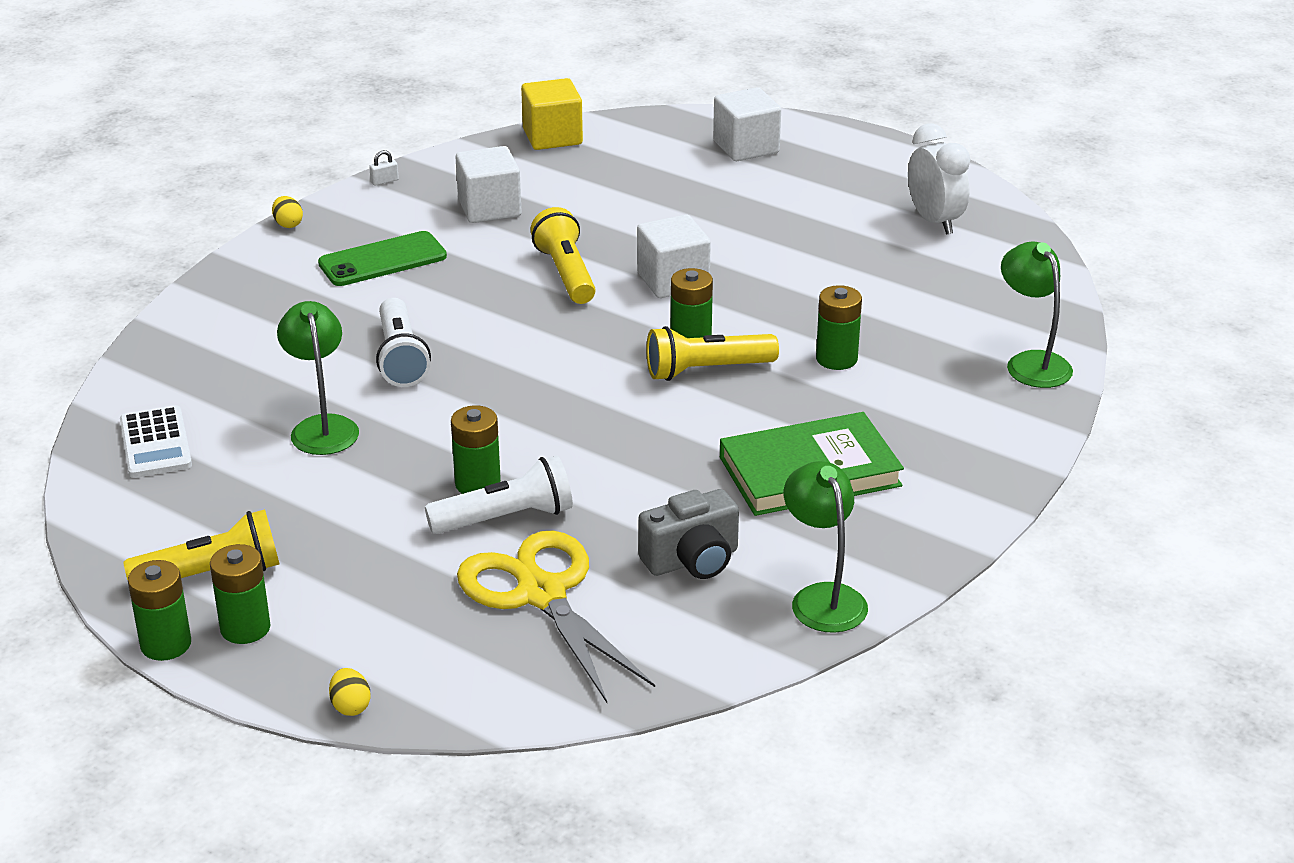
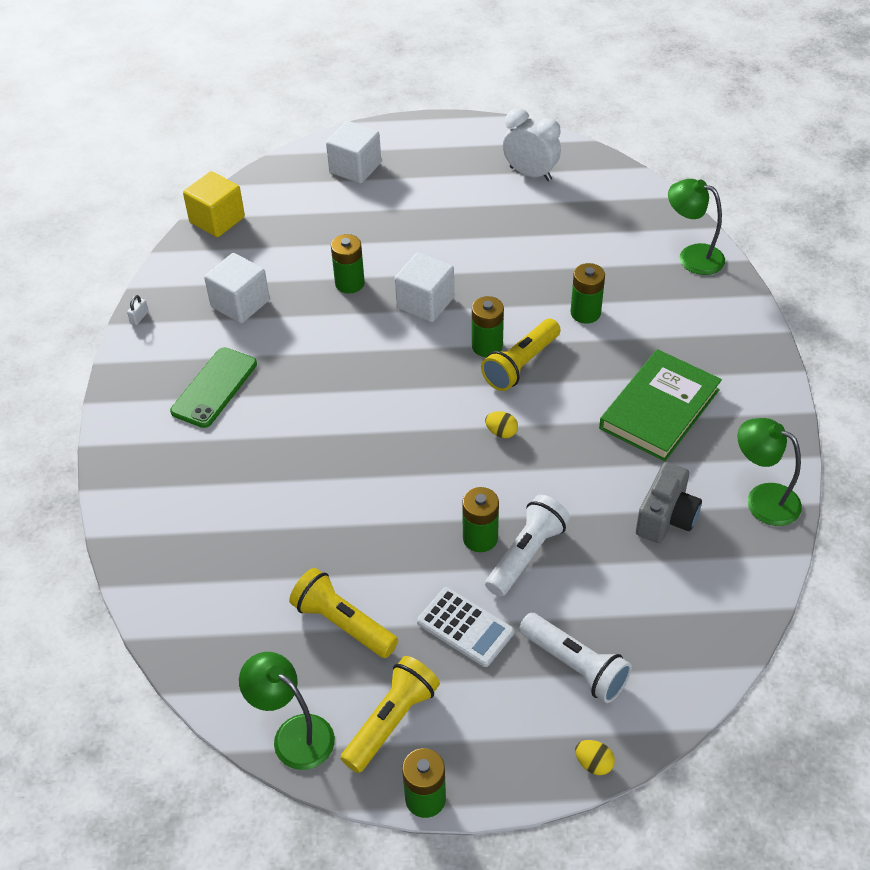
camera: 35 degrees left, 15 degrees up
(155, 443) = (229, 638): white calculator -> white calculator (465, 627)
(245, 628) = (462, 749): green battery -> green battery (349, 283)
(288, 224) = (110, 392): yellow egg -> yellow egg (501, 432)
(322, 427) = (329, 553): green lamp -> green lamp (293, 734)
(400, 358) = (319, 465): white flashlight -> white flashlight (575, 666)
(541, 594) = (609, 599): yellow scissors -> none
(566, 273) = (351, 333): yellow flashlight -> yellow flashlight (343, 623)

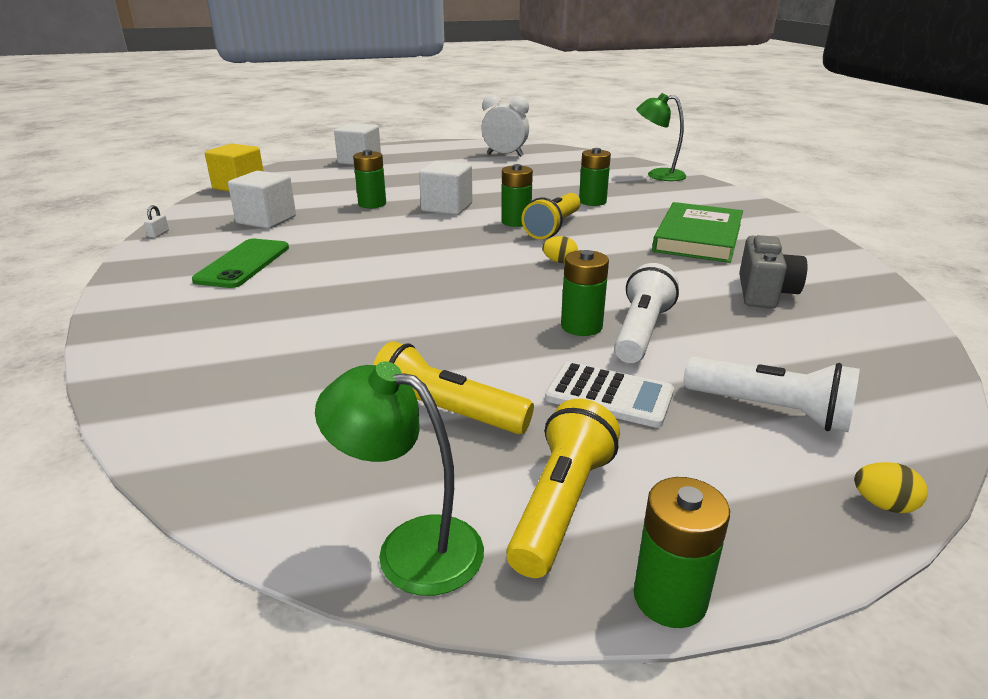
camera: 15 degrees left, 20 degrees down
(762, 499) = (842, 273): green lamp -> none

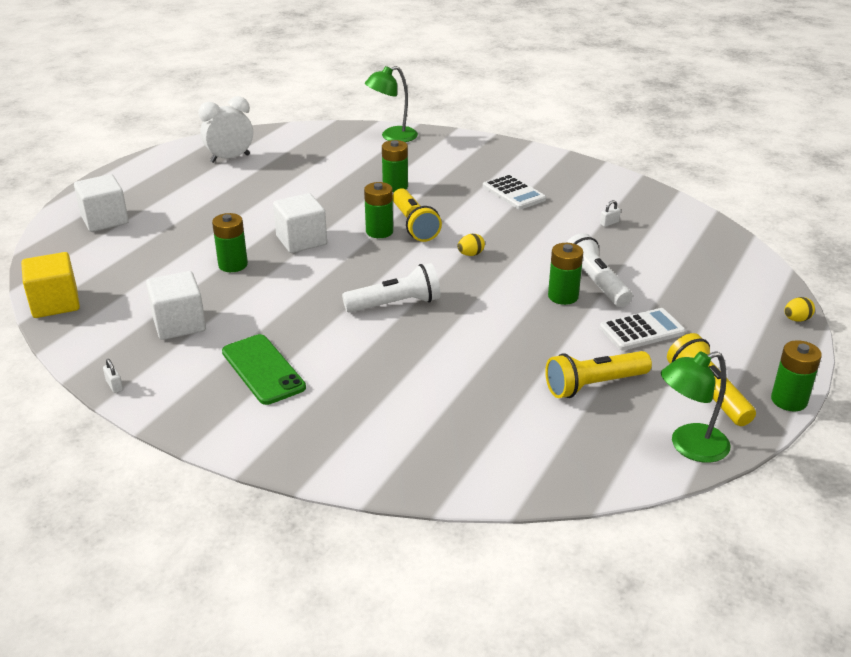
camera: 45 degrees left, 5 degrees up
(698, 238) = (513, 193): green book -> white calculator
(764, 293) = (609, 223): grey camera -> white padlock
(770, 410) = (709, 298): white flashlight -> white flashlight (395, 304)

